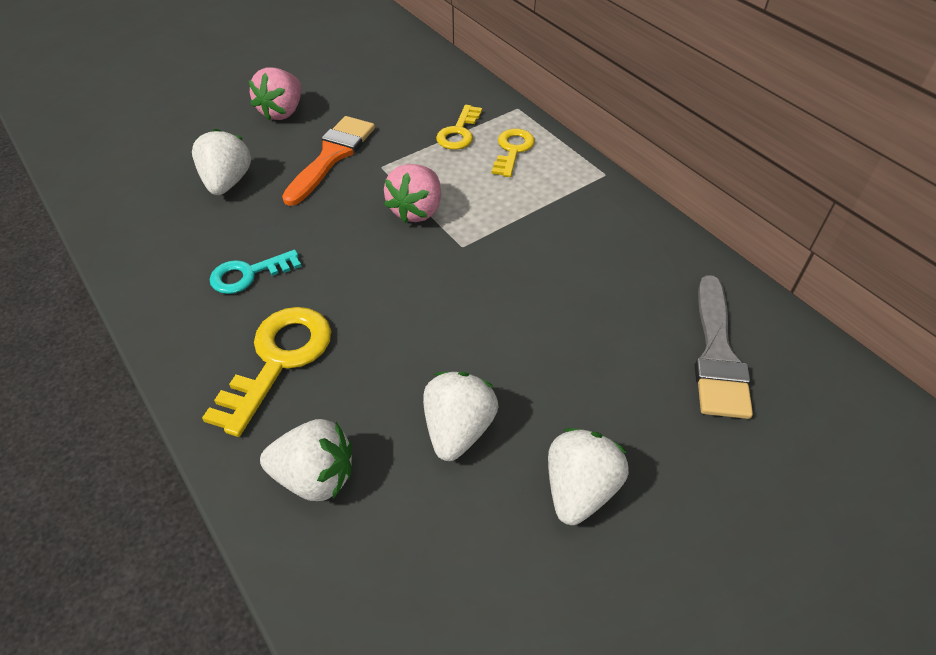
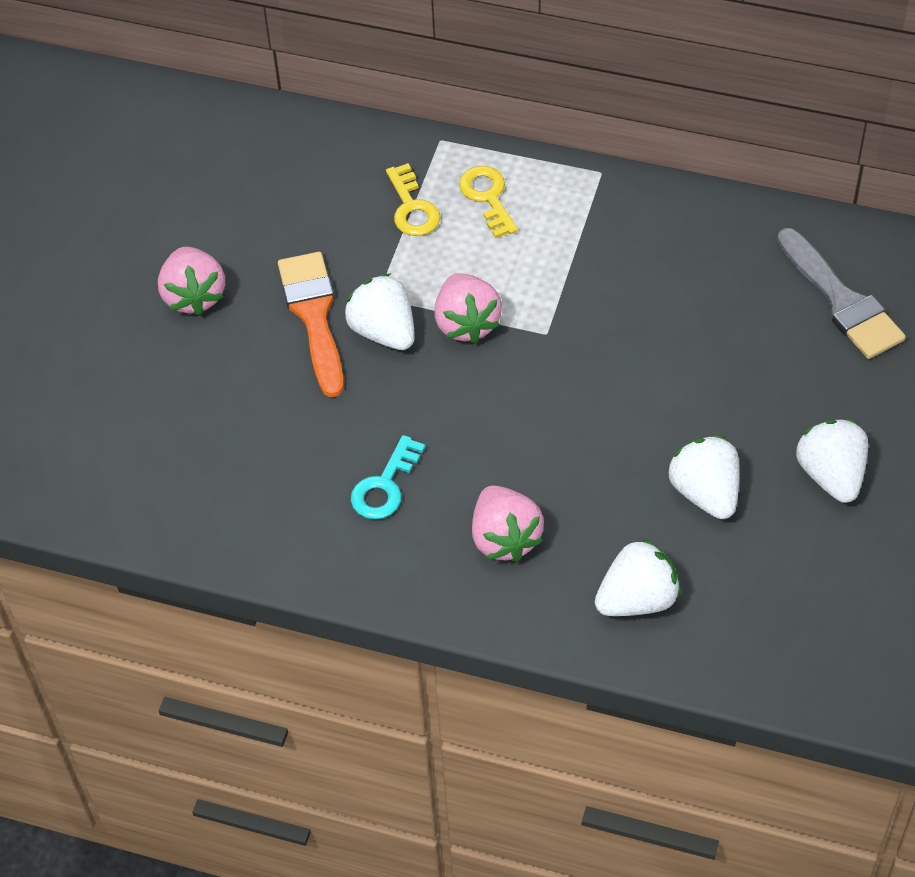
camera: 35 degrees left, 5 degrees up
(227, 182) = (242, 412): white strawberry -> white strawberry (383, 331)
(278, 360) = (504, 538): yellow key -> pink strawberry

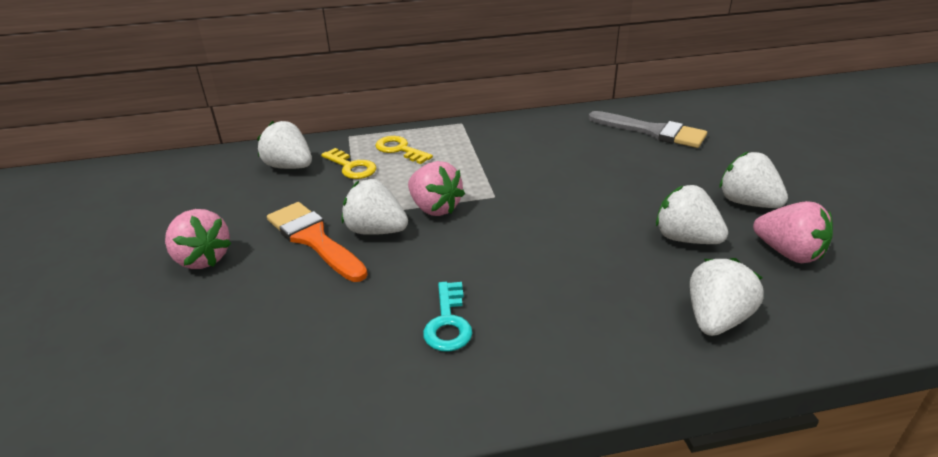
camera: 30 degrees left, 20 degrees down
(341, 175) = (289, 166): none -> white strawberry
(504, 538) = (576, 320): pink strawberry -> pink strawberry (788, 253)

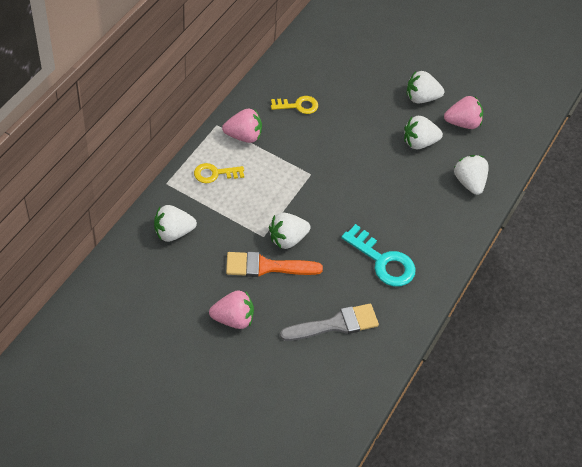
camera: 55 degrees left, 20 degrees up
(351, 167) = (209, 207): yellow key -> yellow key (298, 106)
(435, 208) = (294, 203): pink strawberry -> pink strawberry (243, 136)
(448, 322) = (383, 261): turquoise key -> turquoise key, size x1.60
(653, 131) = (328, 64): grey brush -> grey brush (335, 324)

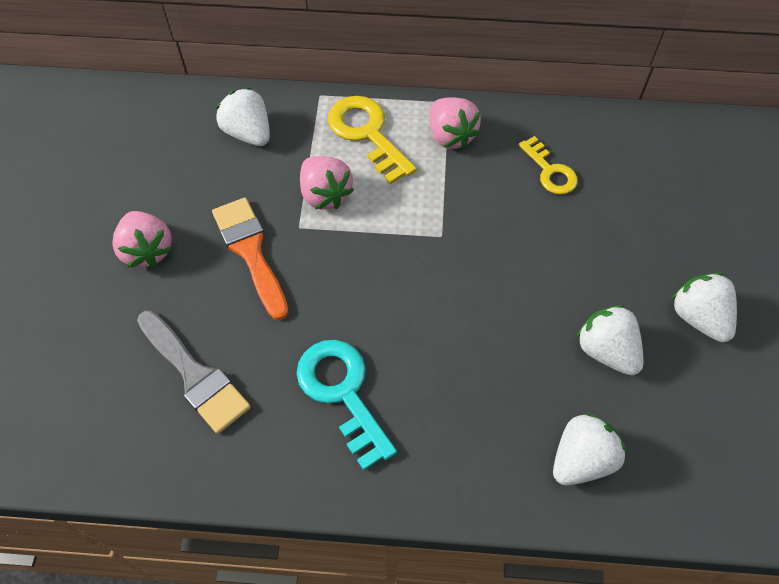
camera: 70 degrees right, 5 degrees up
(215, 174) = (367, 134): yellow key -> yellow key, size x1.60
(287, 239) = (310, 255): white strawberry -> none
(383, 261) = (342, 393): turquoise key -> turquoise key turned 135 degrees clockwise
(462, 123) = (698, 399): pink strawberry -> pink strawberry (325, 194)

